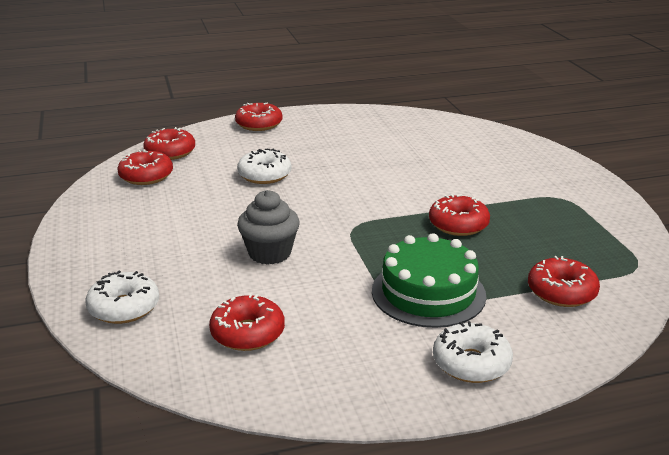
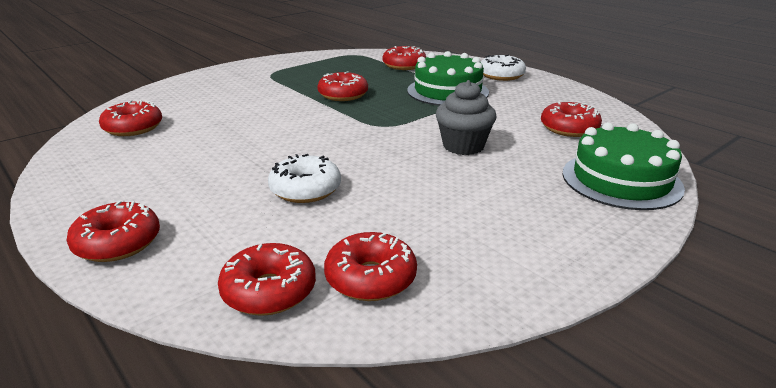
camera: 115 degrees left, 0 degrees up
(124, 307) = (621, 180): white donut -> green cake
(433, 132) = (133, 128): none -> red donut

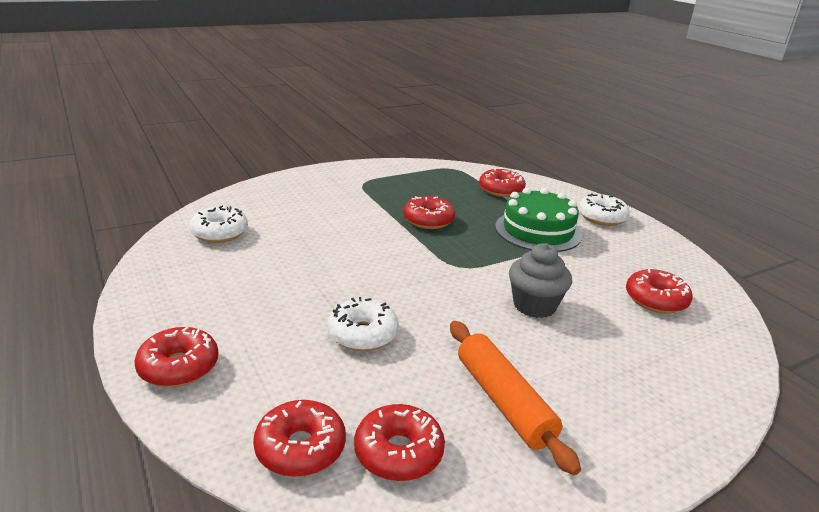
camera: 10 degrees right, 0 degrees up
(133, 128) = (219, 233): red donut -> white donut
(459, 222) = (504, 401): none -> orange rolling pin
(621, 180) = (693, 378): green cake -> none

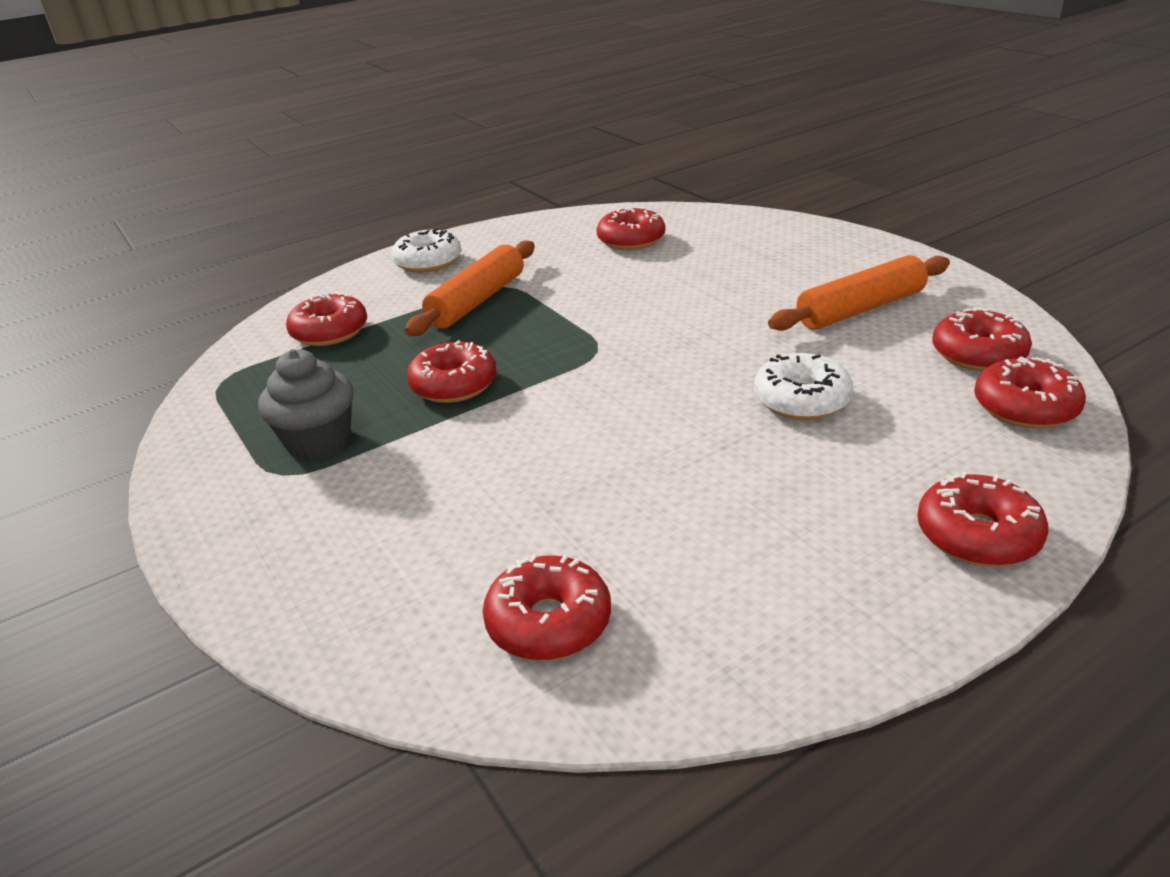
camera: 90 degrees left, 5 degrees up
(219, 233) = (549, 622): white donut -> red donut
(534, 305) = (675, 299): grey cupcake -> grey cupcake (319, 442)
(538, 231) = (477, 301): green cake -> orange rolling pin

